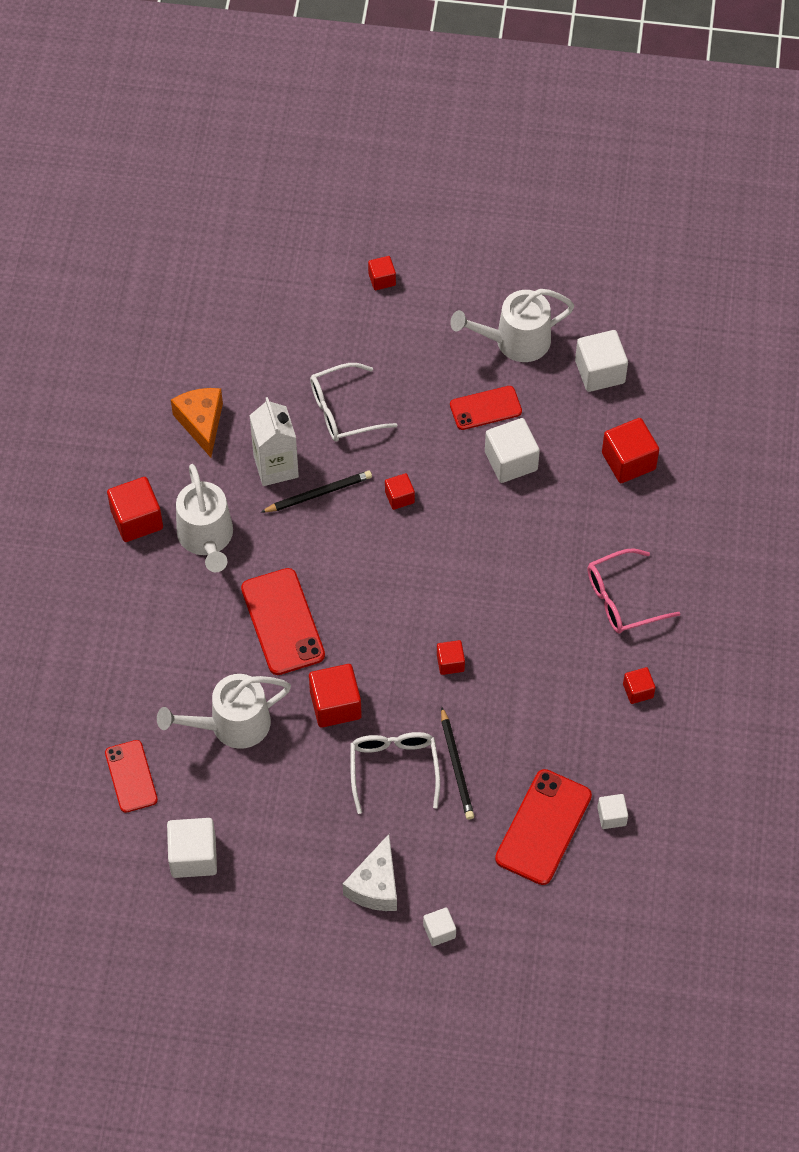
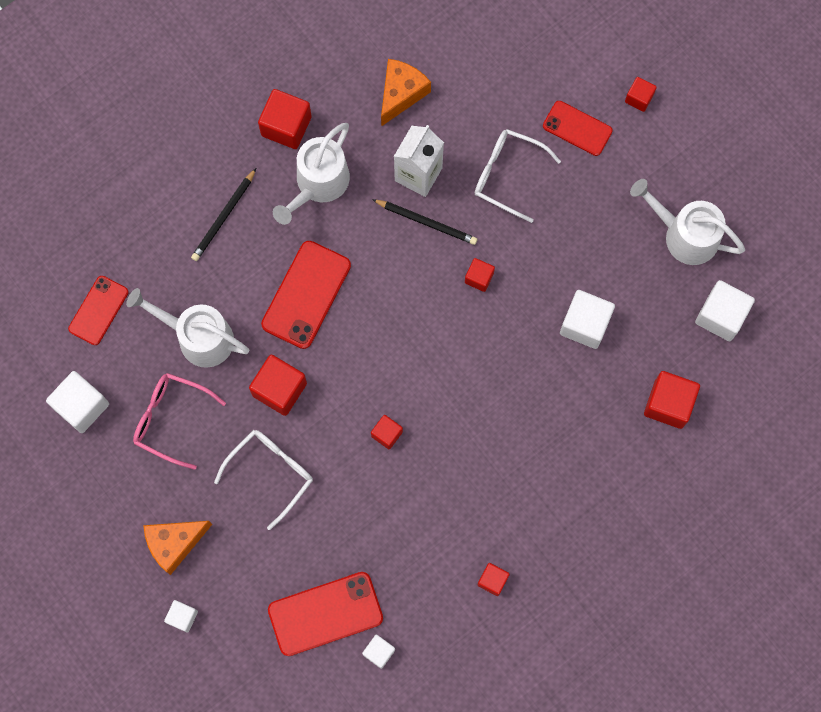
camera: 45 degrees right, 15 degrees up
(375, 885) = (174, 543): white cheese -> orange cheese
(456, 766) = (314, 512): black pencil -> black pencil (224, 217)
(485, 408) = (609, 267): red phone -> red phone (577, 128)
(622, 599) = (553, 503): pink glasses -> pink glasses (171, 419)

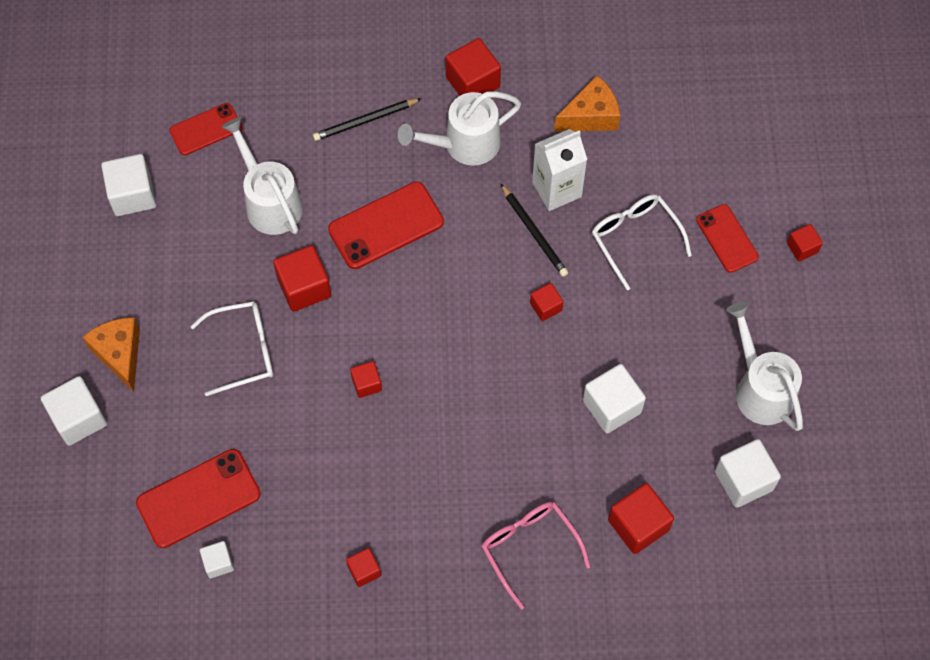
camera: 35 degrees right, 10 degrees down
(171, 419) = (196, 252): pink glasses -> pink glasses (529, 548)
(174, 543) = (120, 354): orange cheese -> orange cheese turned 60 degrees clockwise
(182, 617) = (78, 418): white cube -> white cube, size x1.77
(325, 614) = (198, 498): red phone -> red phone turned 45 degrees counterclockwise

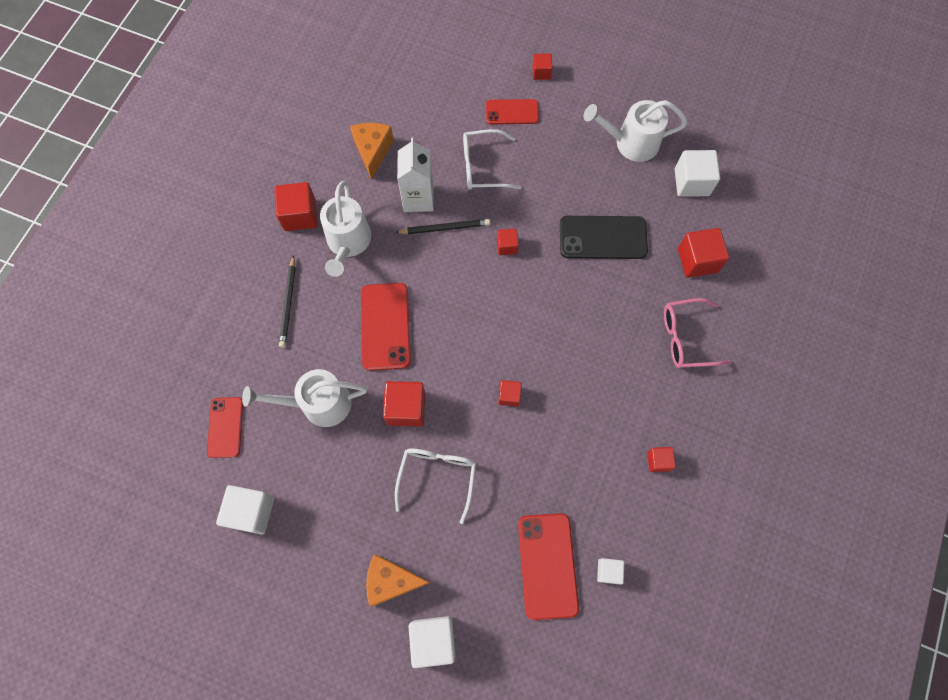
camera: 65 degrees left, 5 degrees up
(612, 406) = (603, 238): white cube -> black phone

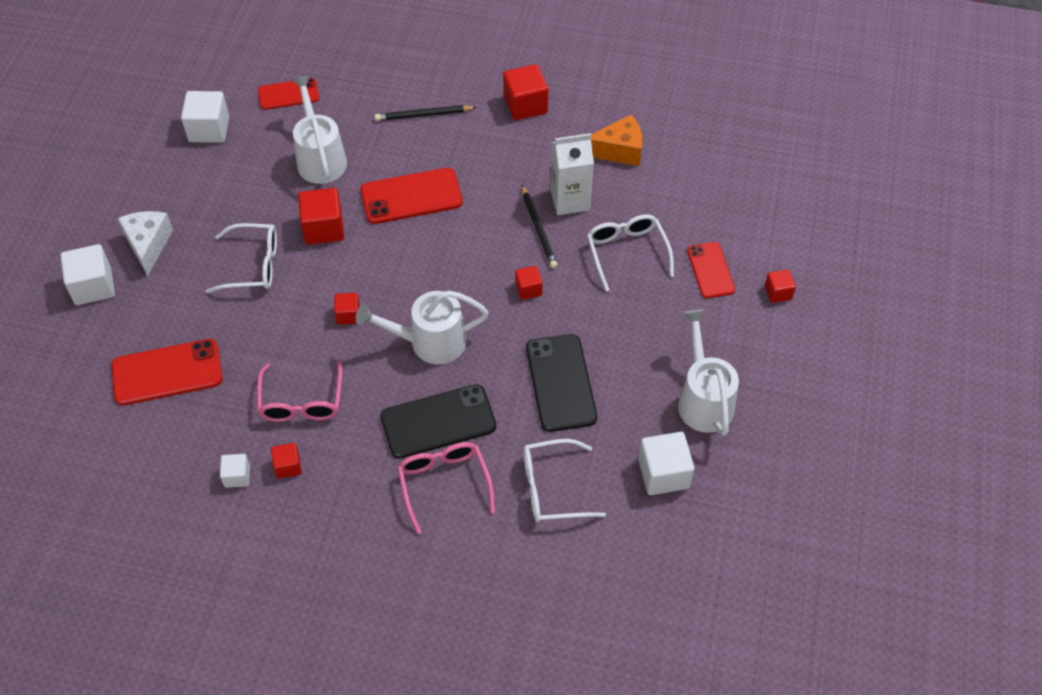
camera: 80 degrees right, 15 degrees down
(348, 243) = (501, 149): white watering can -> white watering can (429, 342)
(392, 580) = (148, 245): orange cheese -> white cheese
(595, 444) = (301, 402): none -> pink glasses
(608, 571) = (163, 429): white cube -> white cube (237, 476)
(628, 335) = (438, 422): none -> black phone
(697, 260) = (552, 488): red cube -> white glasses

